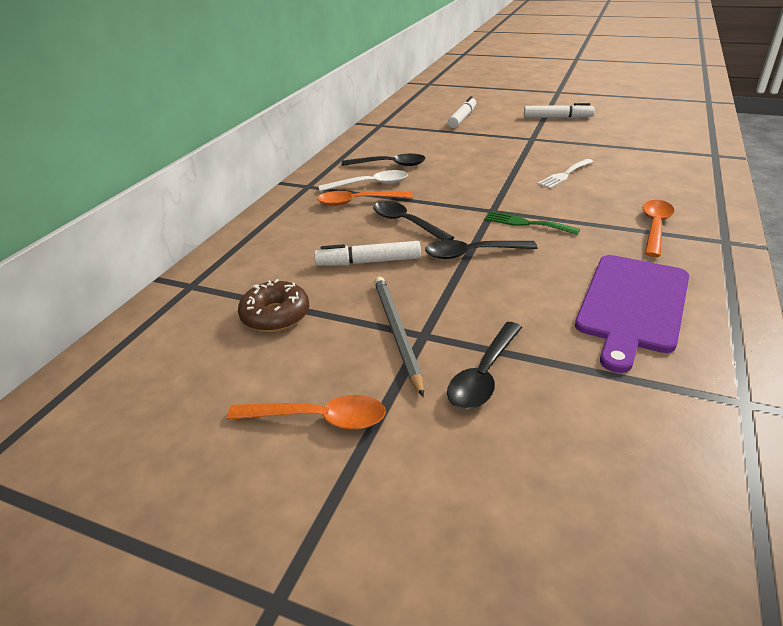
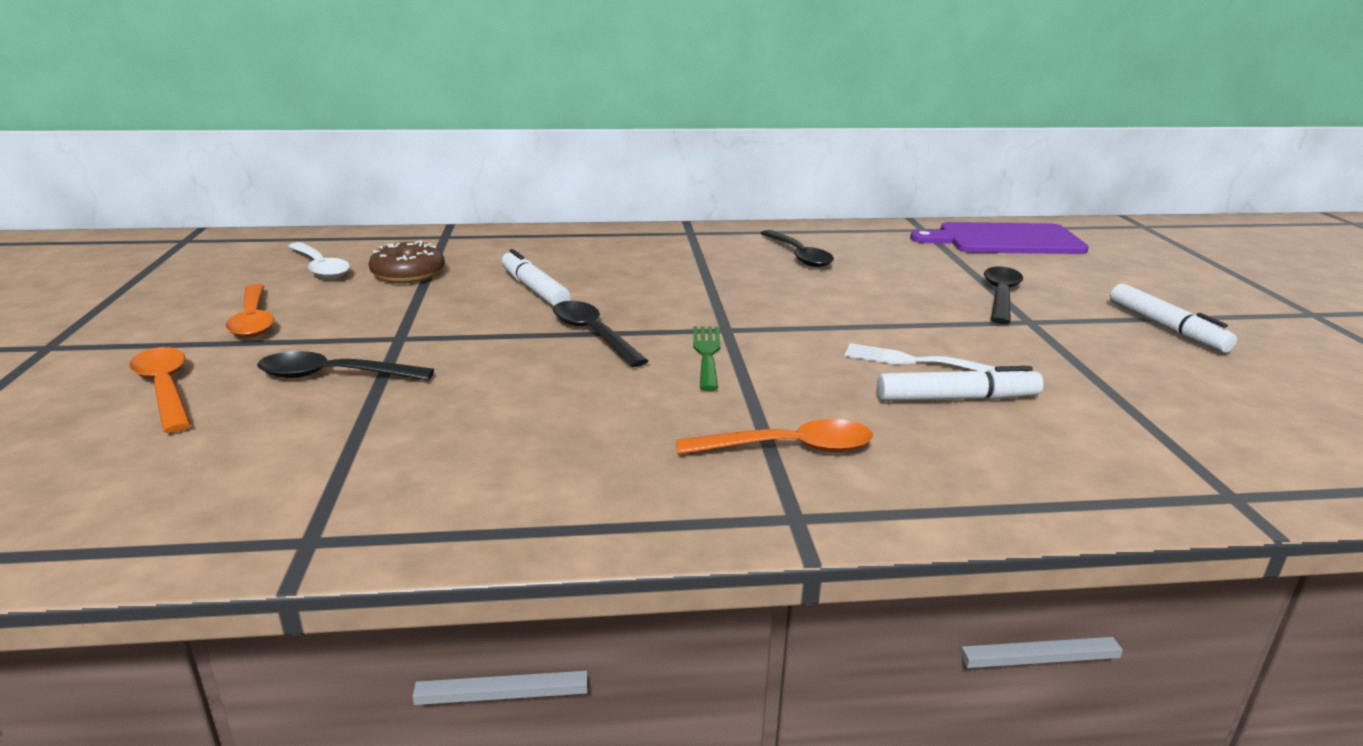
camera: 60 degrees right, 10 degrees down
(358, 202) = (674, 260): orange spoon -> orange spoon (165, 389)
(370, 185) = (727, 257): white spoon -> white spoon (320, 267)
(397, 332) = (399, 325): grey pencil -> none
(406, 223) = (642, 290): black spoon -> black spoon (1001, 296)
(462, 118) = (1033, 267): white marker -> white marker (956, 399)
(632, 305) = (521, 446): purple cutting board -> purple cutting board (1004, 240)

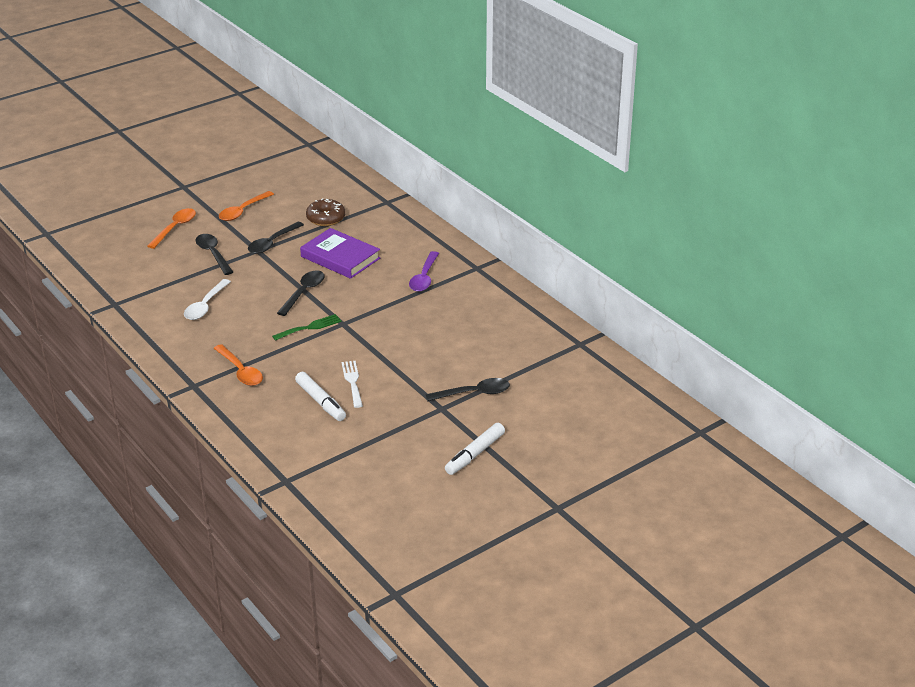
camera: 60 degrees right, 10 degrees up
(320, 267) = (311, 193): white spoon -> white spoon (205, 305)
(534, 289) = (340, 257): white marker -> purple book
(672, 259) = (424, 277): none -> purple spoon
(798, 255) = (473, 313): black spoon -> black spoon (272, 243)
(1004, 240) = (590, 378): purple cutting board -> none

